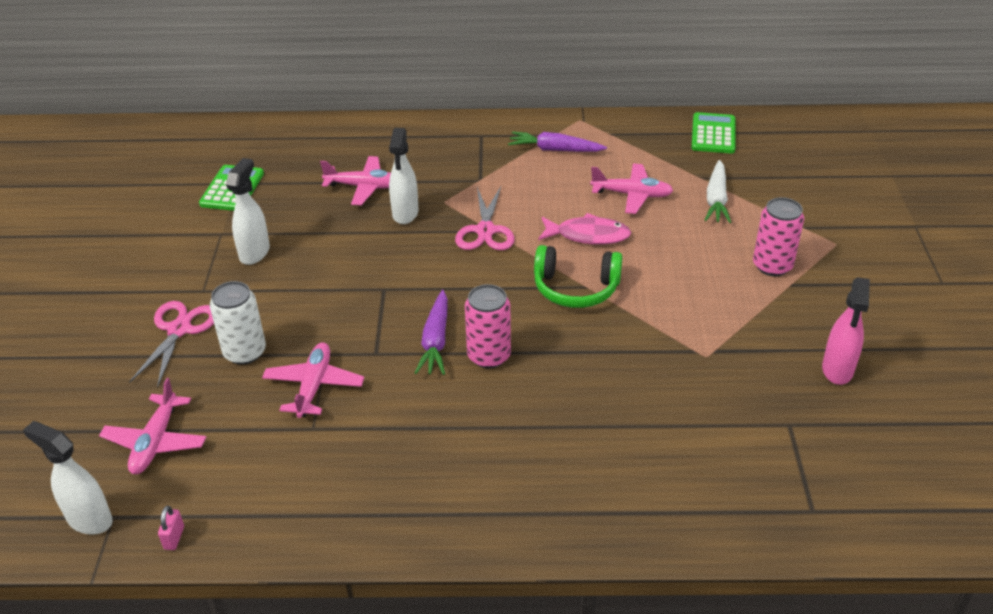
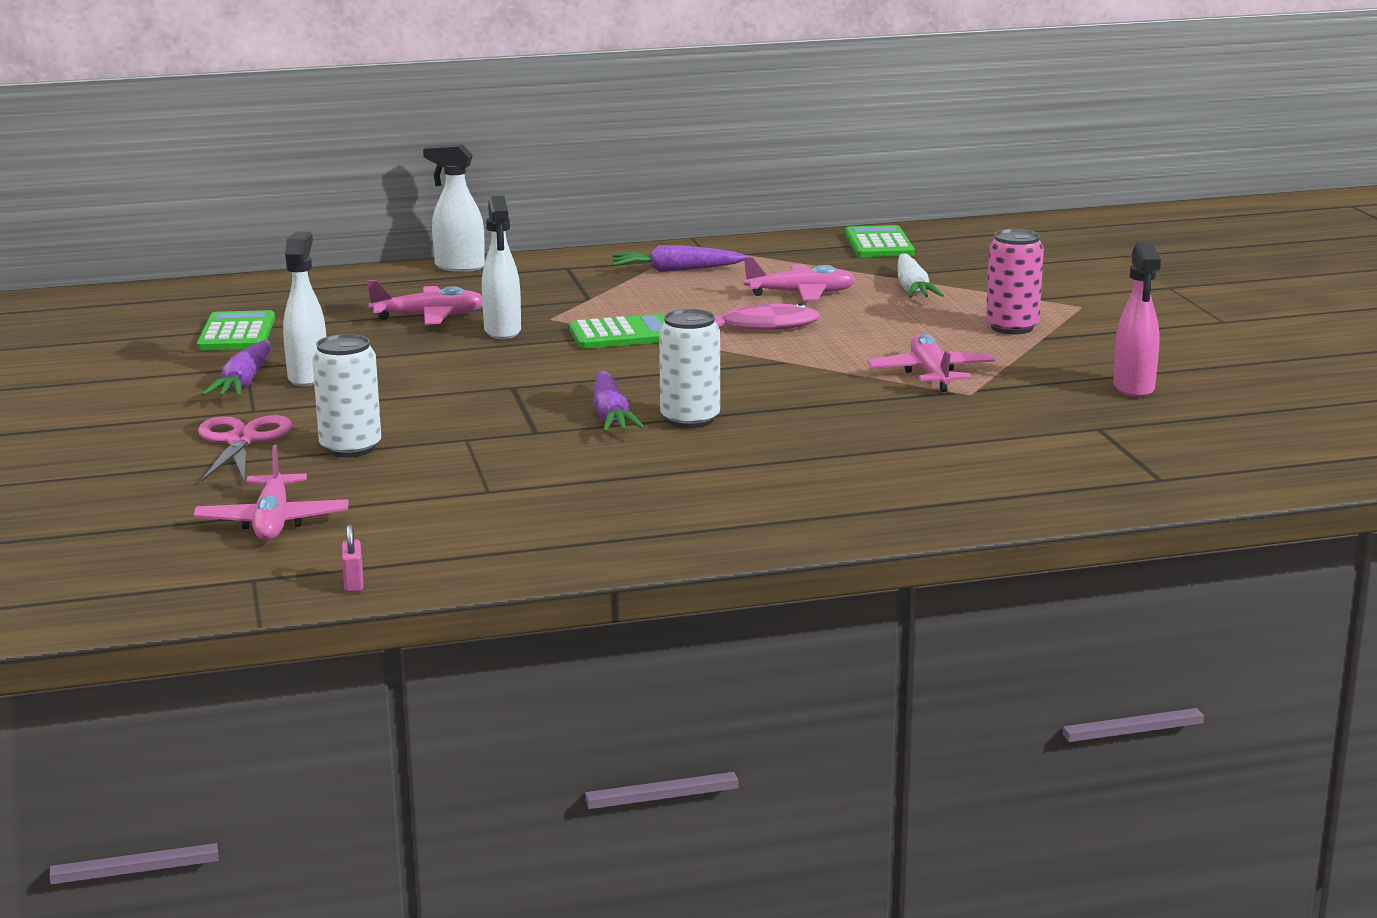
camera: 15 degrees left, 20 degrees down
(89, 519) = (221, 584): white spray bottle -> white spray bottle (459, 267)
(211, 253) = (244, 382): none -> purple carrot
(314, 386) = (467, 462): pink plane -> pink plane (931, 374)
(485, 231) = (622, 334): pink scissors -> green calculator
(489, 356) = (690, 419): pink can -> white can
(575, 288) = (772, 364): green headphones -> none

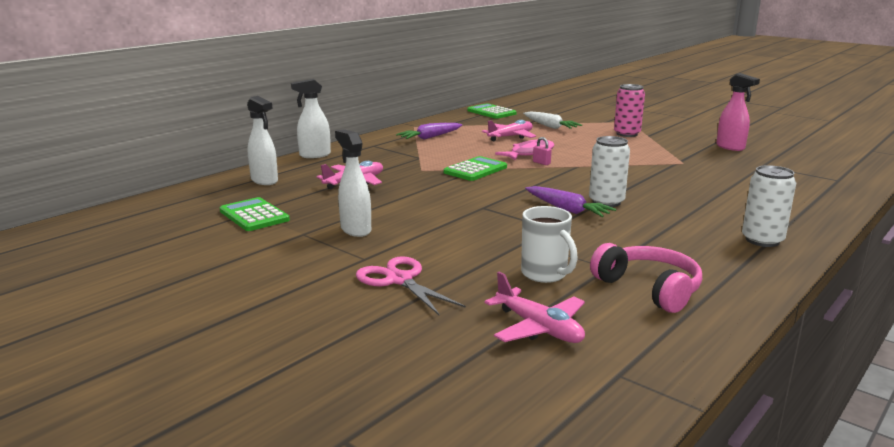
camera: 35 degrees left, 0 degrees up
(244, 382) = (321, 243): purple carrot -> none
(350, 448) = (476, 265): white can -> white can (762, 240)
(353, 583) = (681, 353): pink padlock -> pink padlock (541, 163)
(400, 478) = (545, 274): none -> white mug
(476, 524) = (649, 289): none -> pink headphones
(502, 331) = (411, 181): white spray bottle -> white spray bottle (264, 181)
(931, 374) = (648, 158): pink plane -> none

